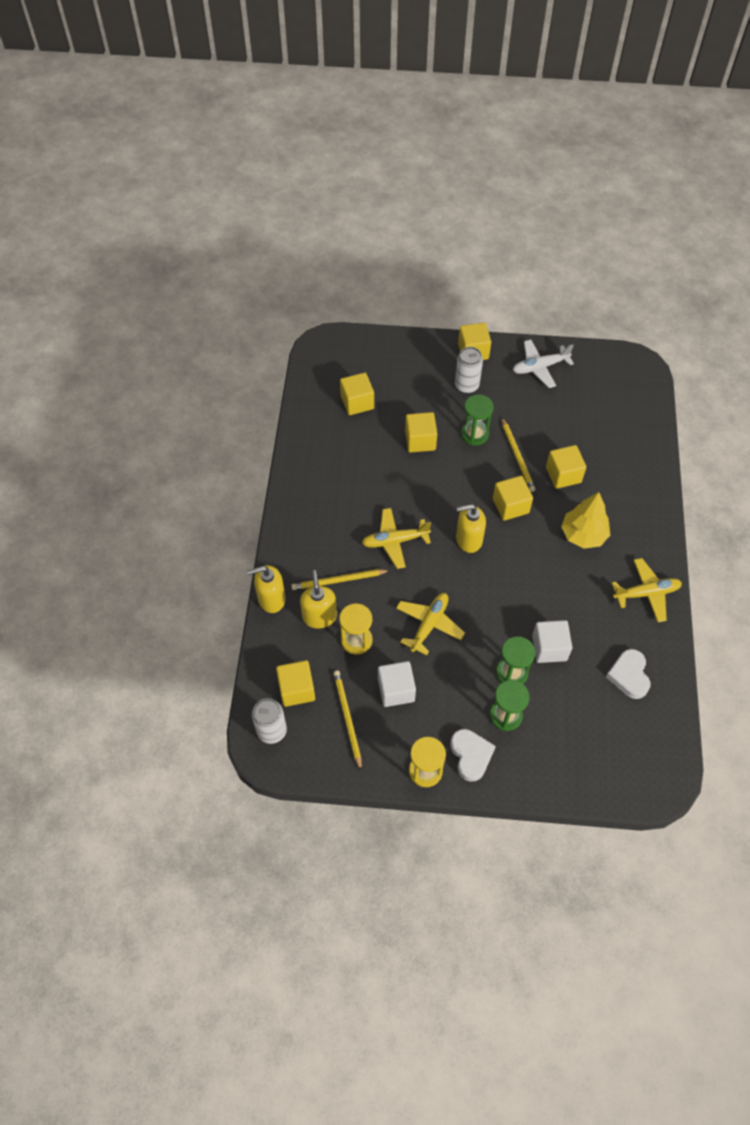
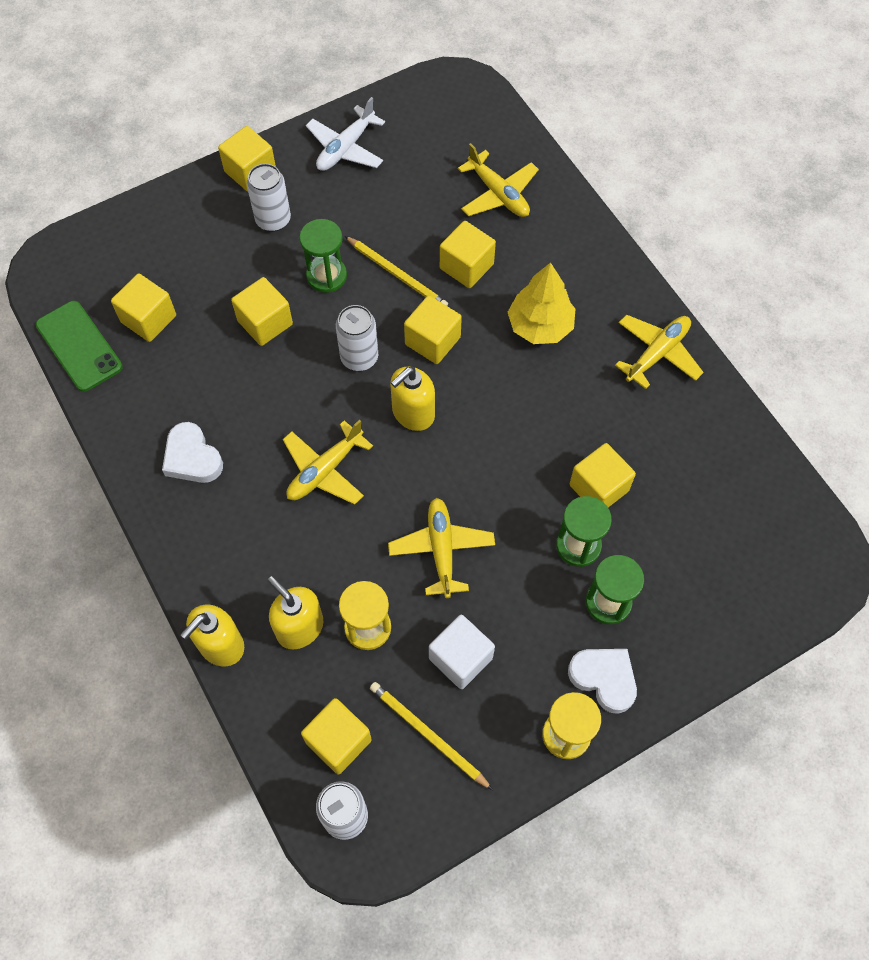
camera: 35 degrees left, 5 degrees up
(309, 396) = (79, 346): none -> green phone
(338, 580) = (290, 565): yellow pencil -> none
(460, 490) = (359, 357): none -> white can
(549, 648) = (599, 488): white cube -> yellow cube
(615, 443) = (498, 194): none -> yellow plane
(629, 675) = (707, 463): white heart -> white heart (192, 457)

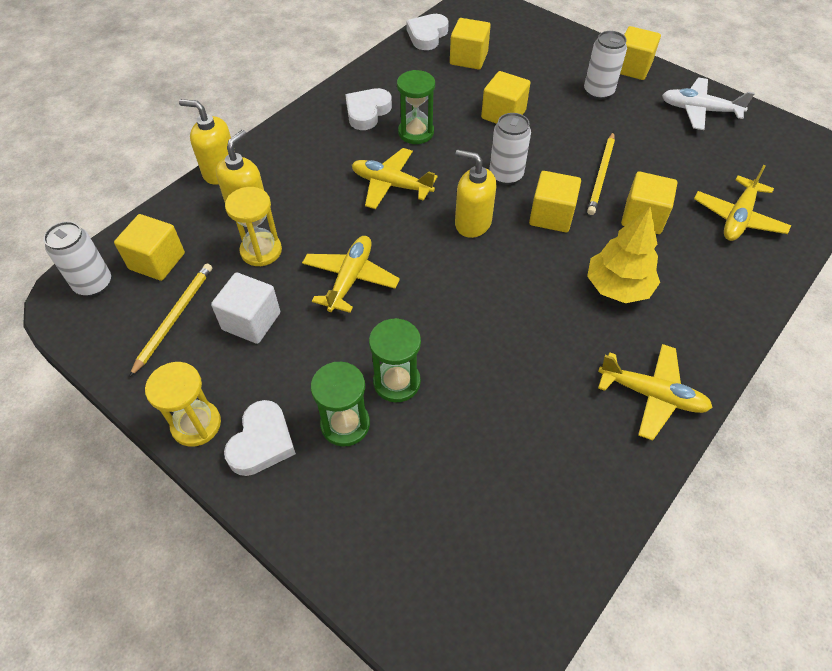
camera: 70 degrees right, 10 degrees down
(79, 346) = (427, 35): green phone -> white heart
(326, 276) = (569, 135): green hourglass -> green hourglass (416, 132)
(441, 550) = (350, 279): yellow plane -> yellow plane turned 45 degrees counterclockwise
(599, 488) = (467, 383): yellow cube -> none

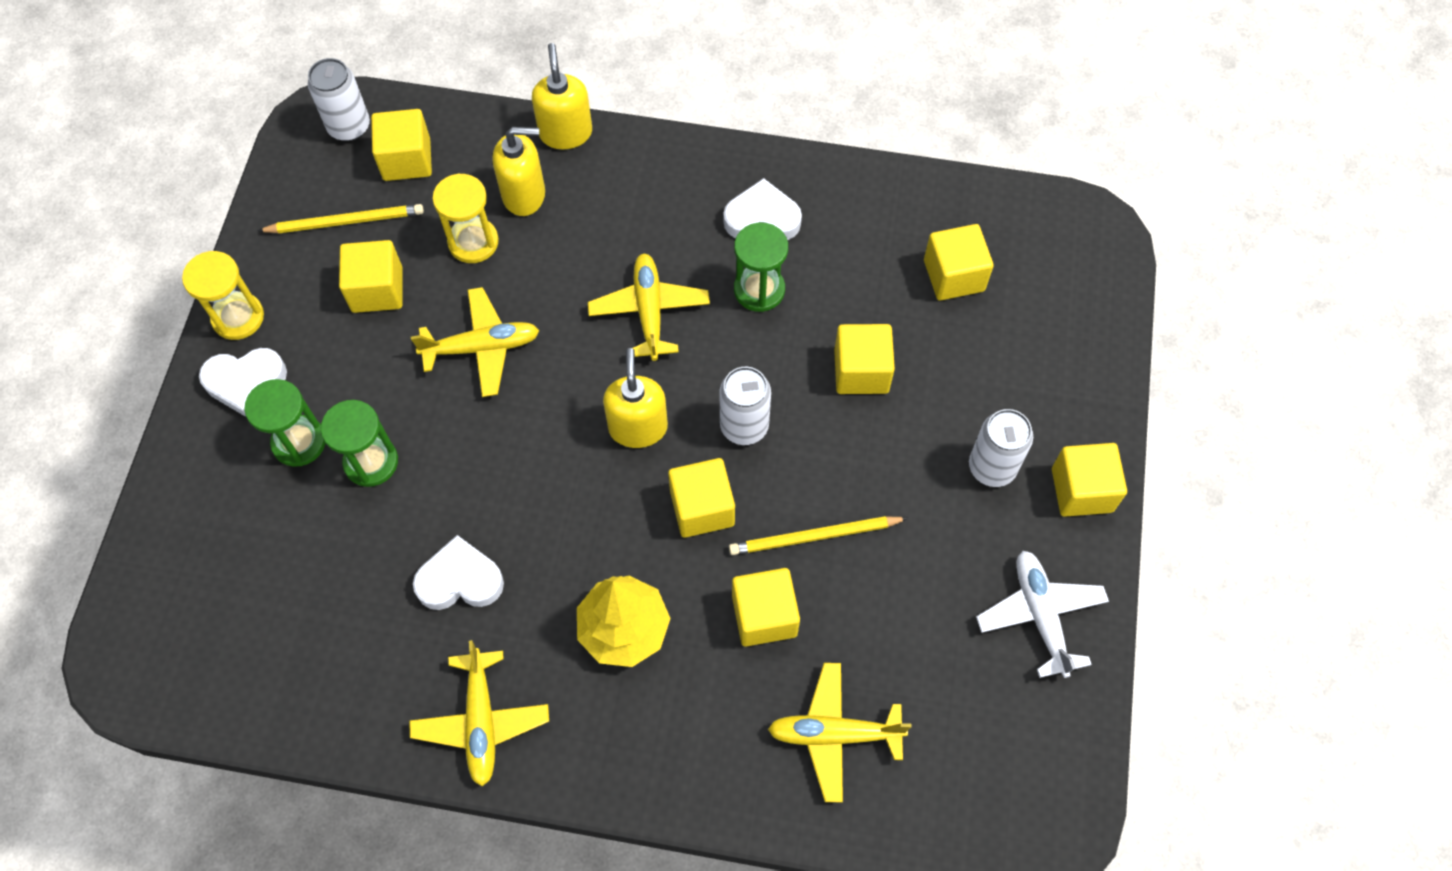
camera: 60 degrees right, 10 degrees up
(251, 321) = (377, 289): white cube -> yellow cube
(427, 35) = (970, 202): white heart -> white heart (460, 580)

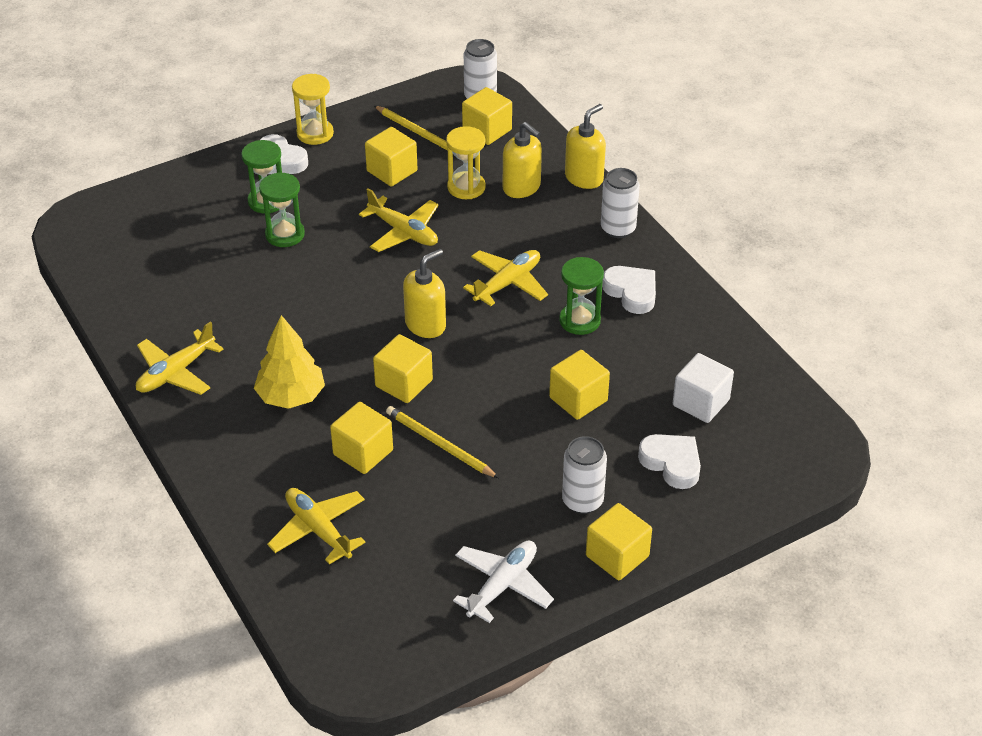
camera: 50 degrees right, 20 degrees down
(460, 580) = (251, 312): white heart -> white heart (672, 463)
(744, 426) = (478, 369): white can -> white can (618, 229)
(954, 275) = (701, 402): yellow cube -> white cube

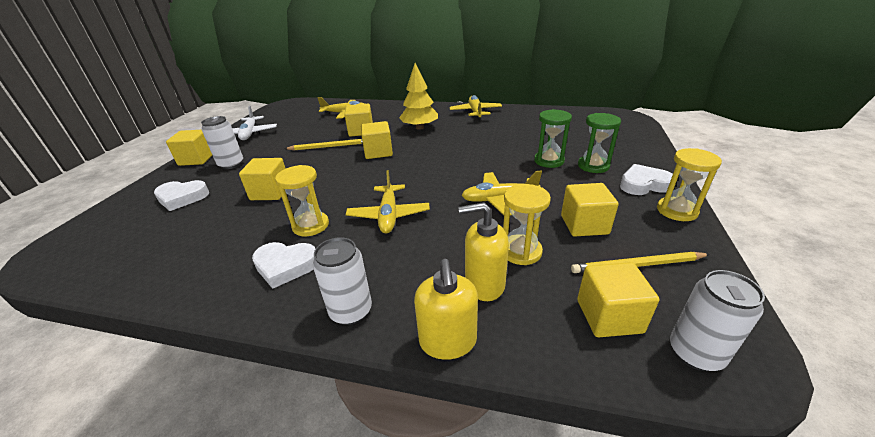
camera: 135 degrees right, 10 degrees down
(425, 325) = (405, 173): yellow soap dispenser -> none
(579, 320) = (310, 225): green hourglass -> yellow hourglass
(701, 402) = (174, 233): white cube -> none

